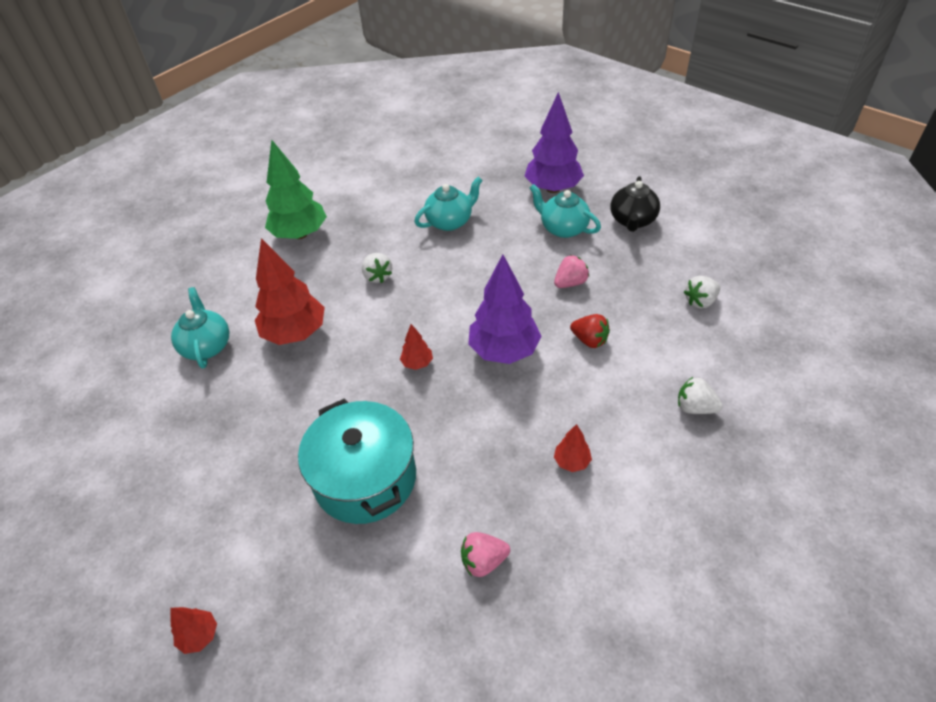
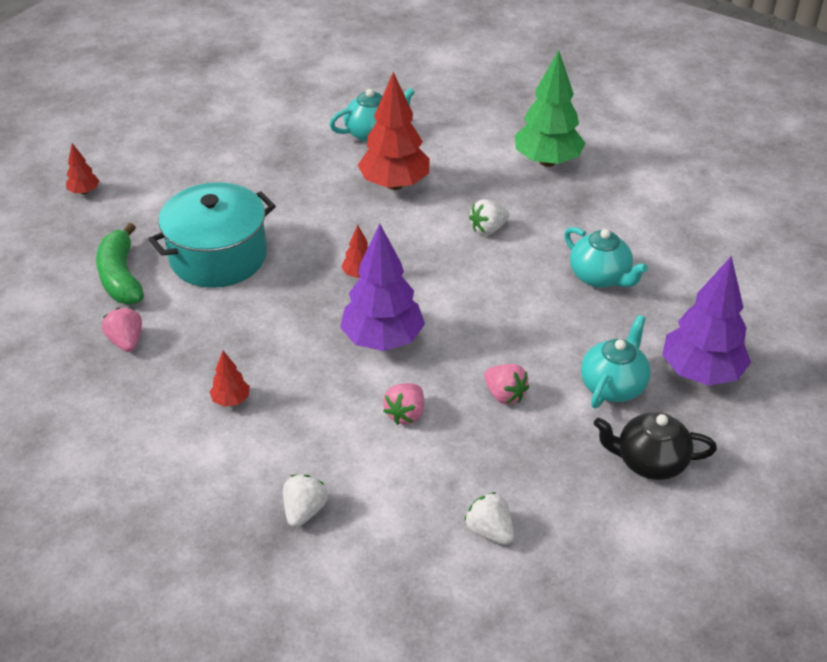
camera: 80 degrees right, 5 degrees down
(377, 575) = (121, 277): none -> green banana
(589, 340) = (406, 414): red strawberry -> pink strawberry

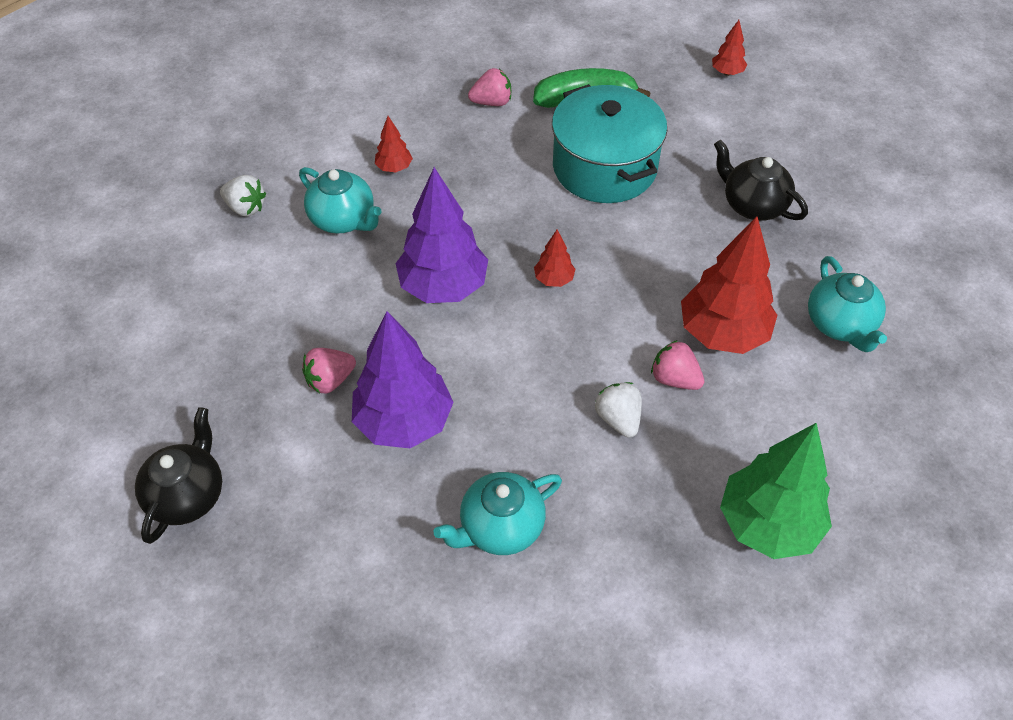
camera: 100 degrees right, 10 degrees up
(257, 173) = (753, 205): none -> black teapot
(406, 414) = (332, 292): pink strawberry -> pink strawberry (674, 379)
(489, 531) = (165, 335): white strawberry -> none
(613, 385) = (308, 490): turquoise teapot -> turquoise teapot (343, 220)
(700, 372) = (297, 596): purple tree -> purple tree (404, 422)

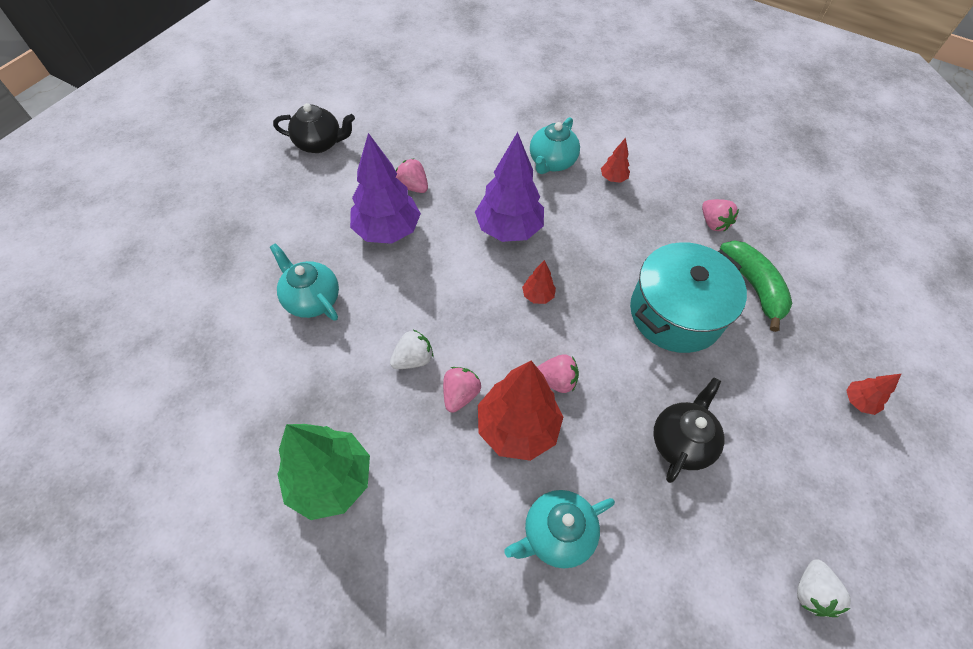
camera: 75 degrees right, 5 degrees up
(246, 208) = (543, 112): white strawberry -> white strawberry (811, 592)
(670, 287) = (556, 380): none -> pink strawberry

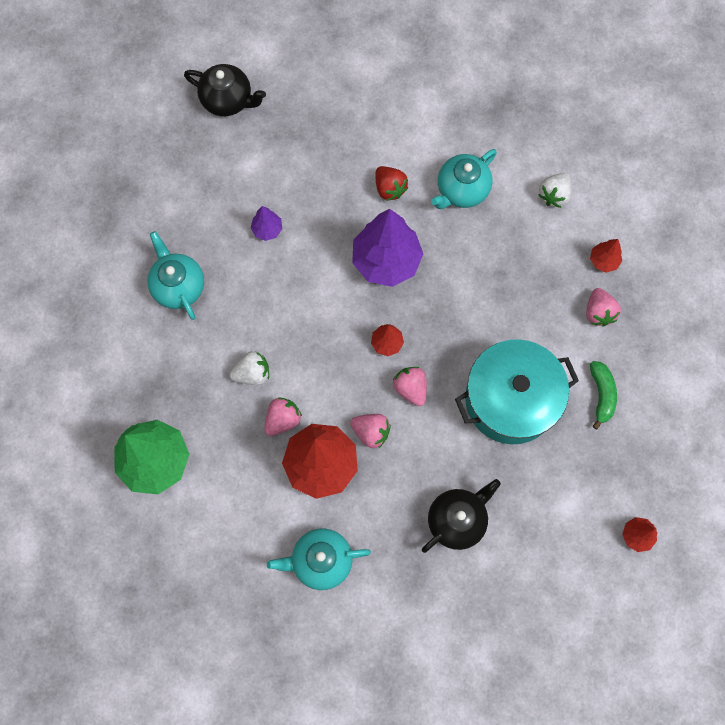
camera: 20 degrees right, 15 degrees up
(387, 231) = (267, 229): purple tree -> purple tree, size x0.46
(413, 186) = (308, 182): pink strawberry -> pink strawberry (410, 388)
(489, 175) = (389, 188): none -> red strawberry
(613, 178) = (518, 229): red tree -> red tree (603, 261)
(753, 286) = (601, 394): green banana -> green banana, size x0.65
(811, 592) = (503, 668): white strawberry -> white strawberry (554, 195)

